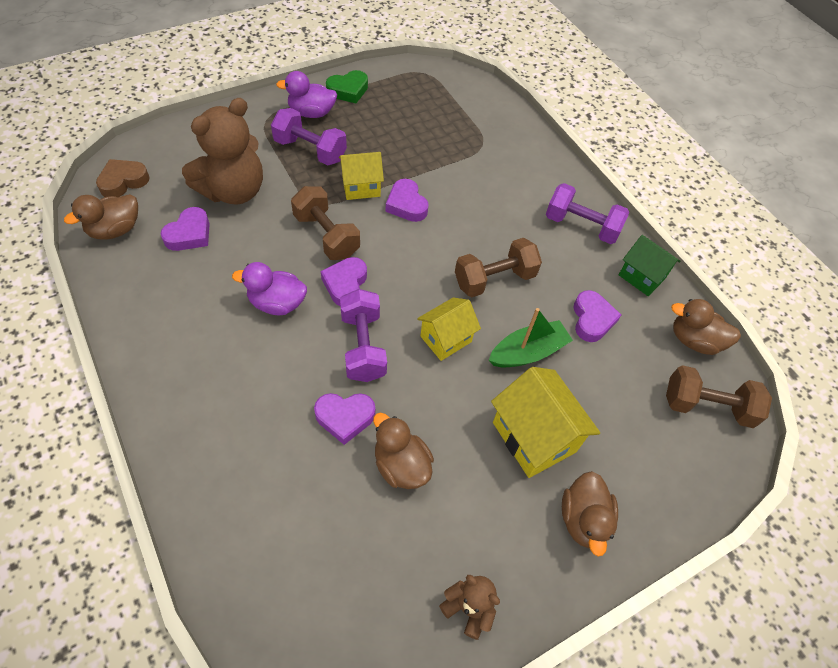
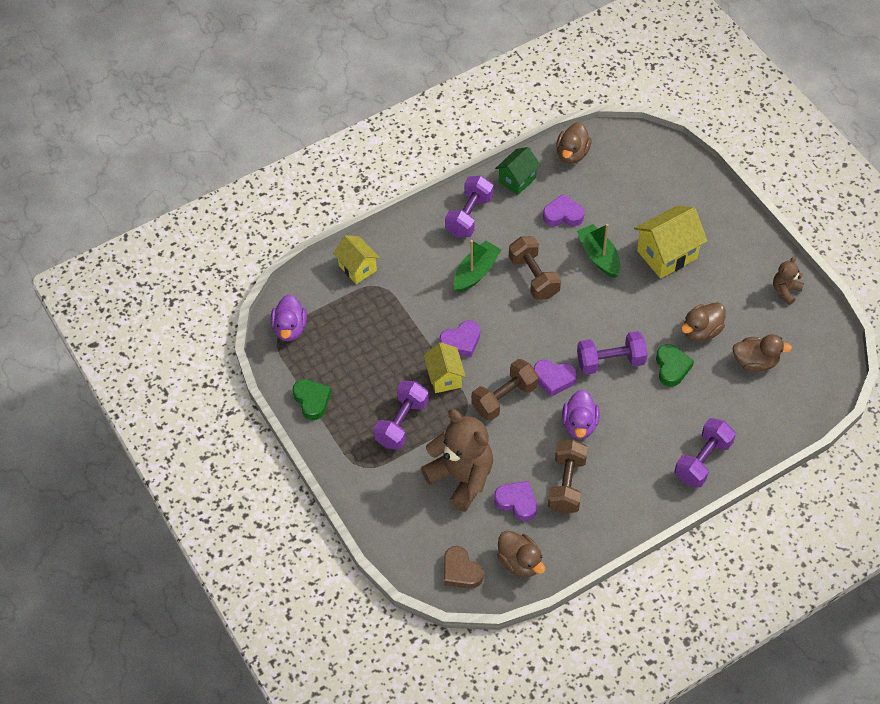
camera: 85 degrees left, 0 degrees up
(192, 436) = (702, 460): none -> purple dumbbell
(311, 113) = (349, 428): purple duck -> purple duck (290, 328)
(345, 417) = (672, 367): purple heart -> green heart
(446, 339) = (595, 308): yellow house -> yellow house (357, 268)
(500, 225) = (476, 272): none -> green boat
(583, 519) = (719, 230): brown duck -> brown duck (755, 362)
(707, 406) = (626, 154): brown dumbbell -> brown dumbbell (567, 484)

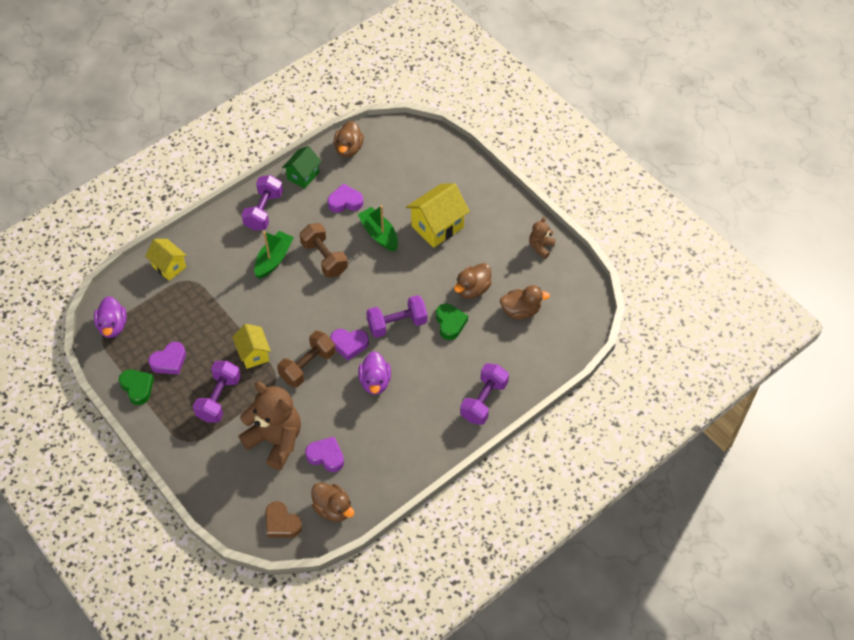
camera: 10 degrees left, 0 degrees up
(461, 341) = (265, 321): purple heart -> purple heart (169, 361)
(567, 484) = (368, 435): brown dumbbell -> none

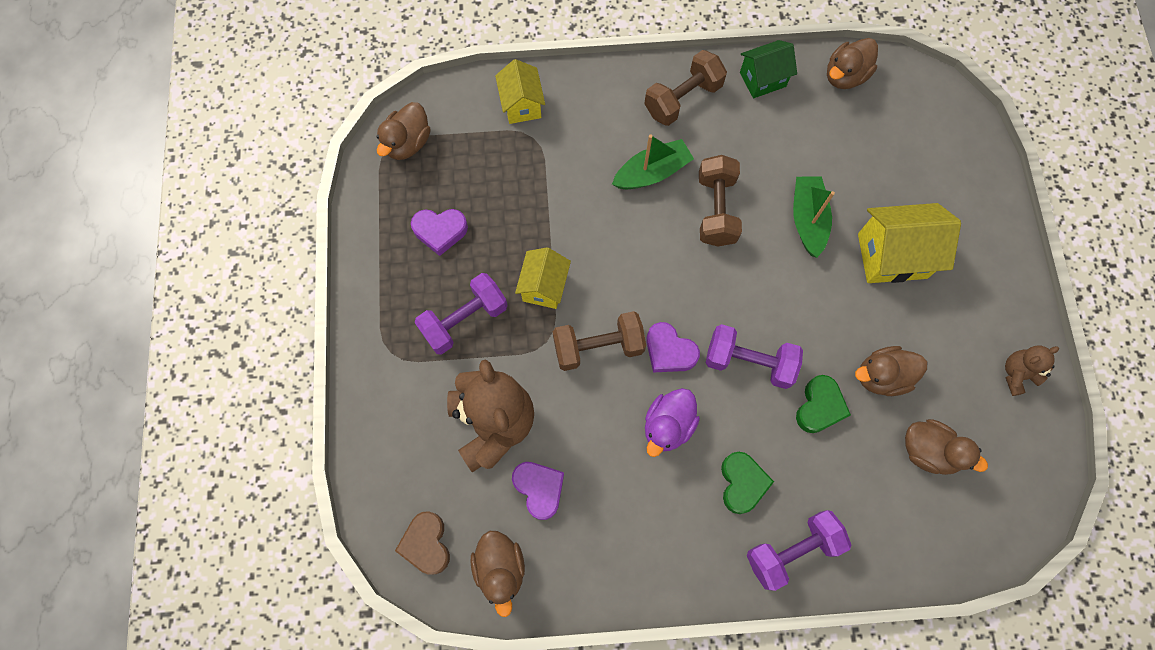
camera: 35 degrees right, 15 degrees up
(113, 326) = (407, 143): purple duck -> brown duck
(137, 388) = (382, 242): green heart -> green heart (742, 483)
(264, 211) = (683, 99): purple dumbbell -> brown dumbbell
(345, 202) = (793, 147): purple heart -> none

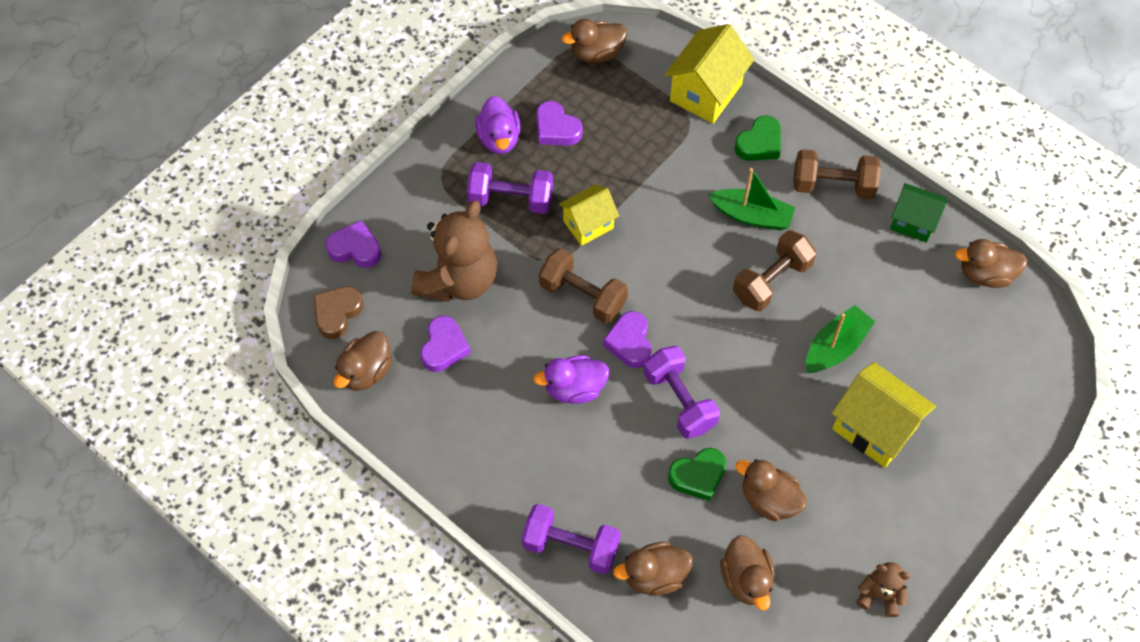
camera: 45 degrees right, 10 degrees down
(384, 476) = (355, 248): none -> purple heart
(404, 279) = (499, 138): none -> purple duck
(521, 105) = (705, 92): yellow house -> yellow house, size x1.56
(742, 483) = (584, 472): green heart -> green heart (759, 143)
(869, 512) = (654, 576): none -> brown duck

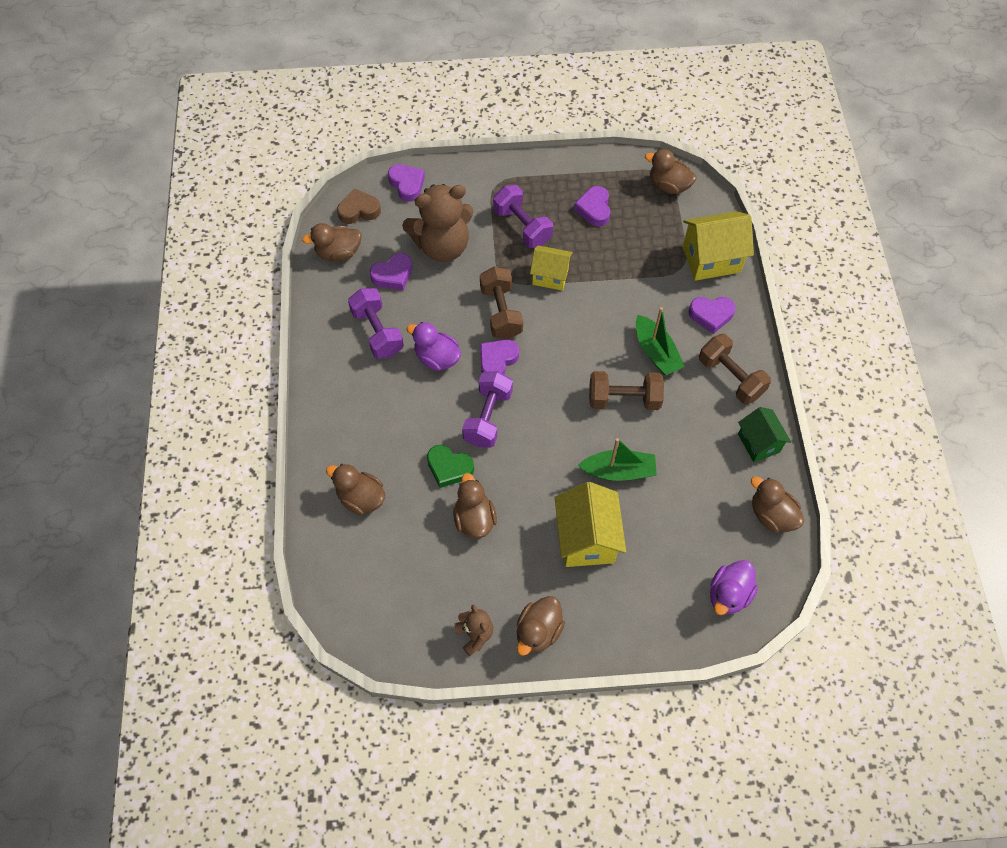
camera: 45 degrees right, 0 degrees up
(499, 138) = (554, 188): purple duck -> purple duck (728, 594)
(571, 546) = (336, 439): purple dumbbell -> purple dumbbell (377, 332)
(746, 580) = (408, 550): brown duck -> brown duck (538, 631)
(759, 143) = (711, 315): green heart -> purple heart

